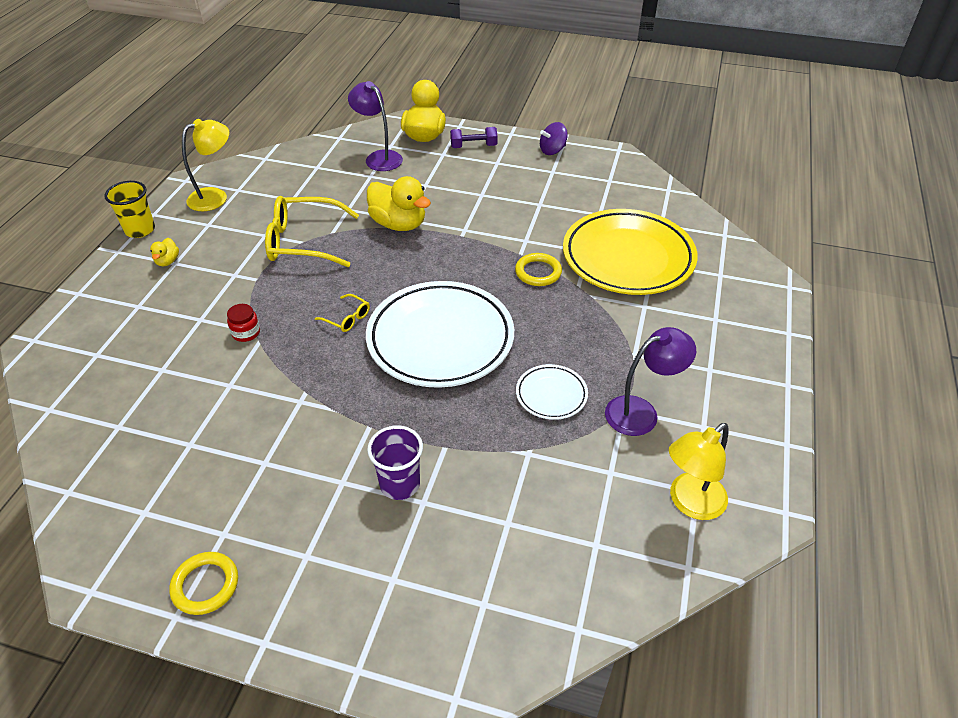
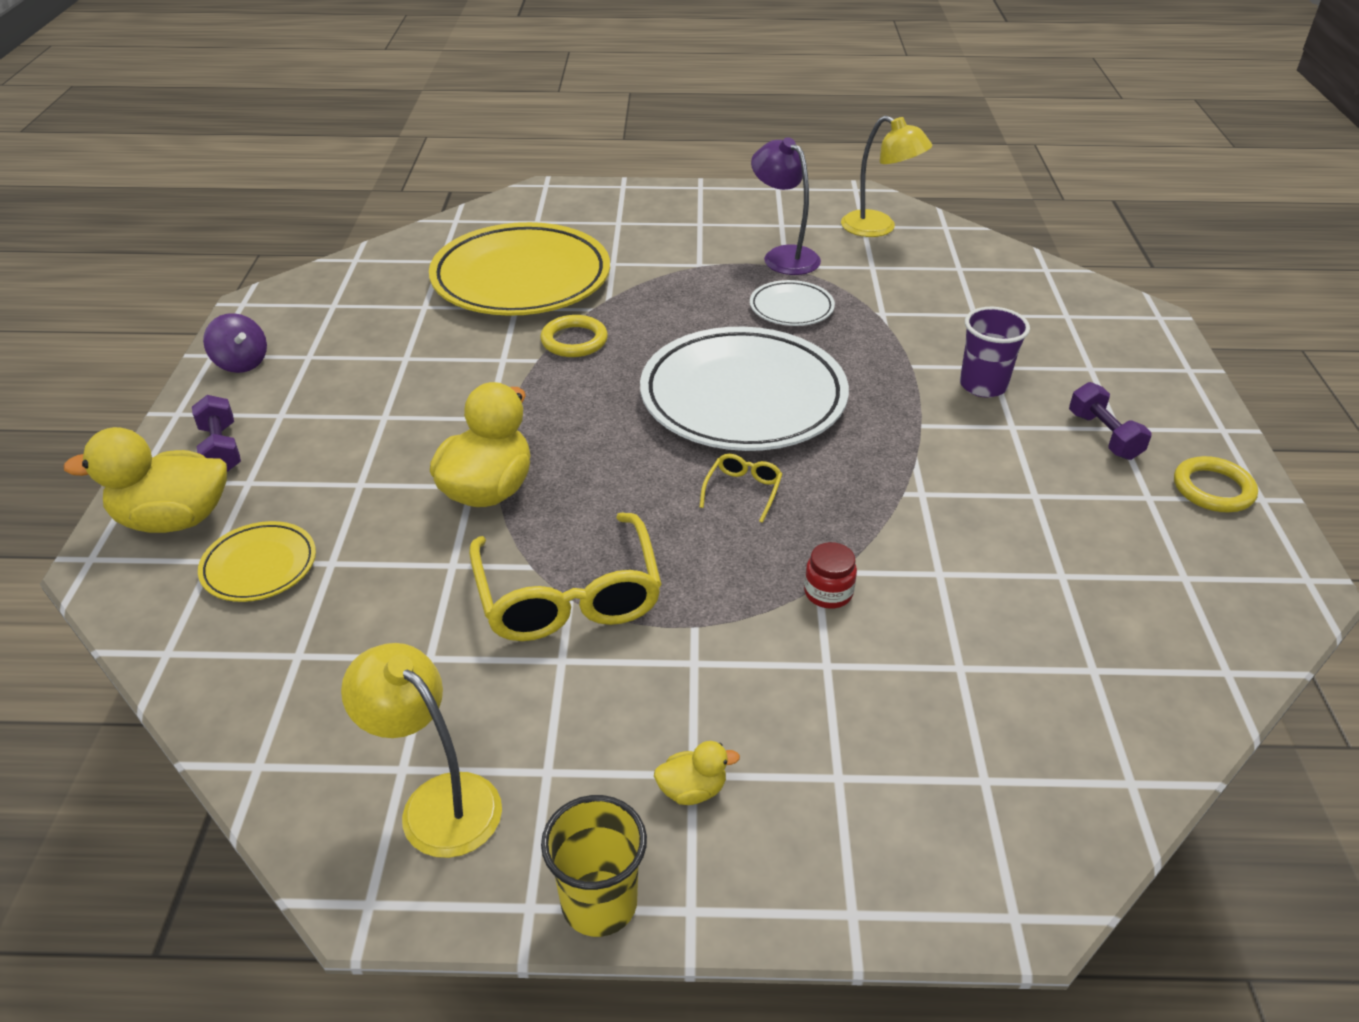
camera: 105 degrees left, 5 degrees down
(302, 540) = (1104, 436): none -> purple dumbbell
(379, 157) = (259, 566): purple lamp -> yellow plate

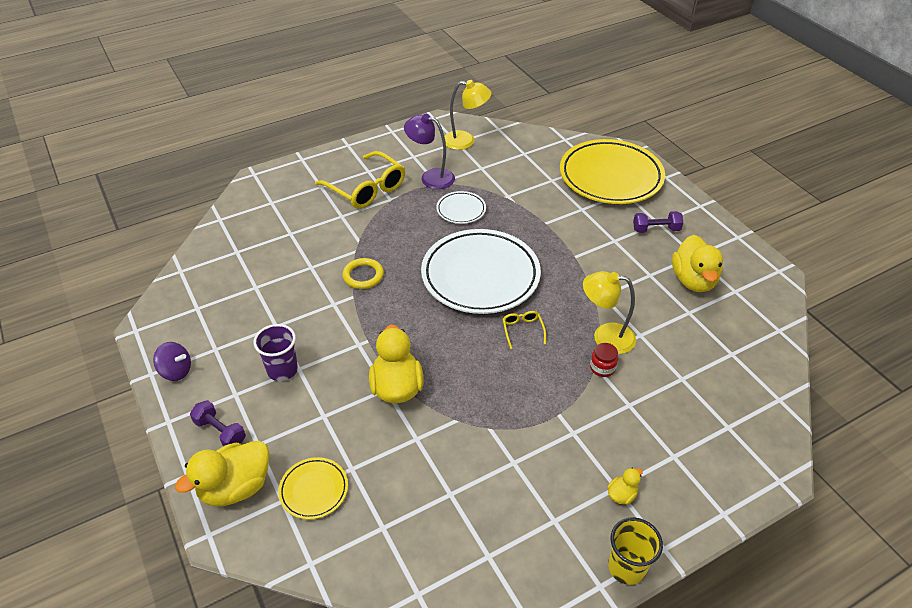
camera: 30 degrees left, 5 degrees up
(437, 801) = (519, 562): yellow lamp -> yellow lamp (605, 337)
(521, 279) = (297, 246): yellow plate -> yellow plate (610, 177)
(568, 596) = (488, 427): yellow glasses -> yellow glasses (366, 189)
(983, 385) = (585, 222): purple cup -> purple cup (282, 370)
(1104, 436) = (656, 229): purple dumbbell -> purple dumbbell turned 45 degrees counterclockwise
(1112, 532) = (693, 280): none -> yellow duck
(1213, 489) = (716, 240): yellow ring -> none

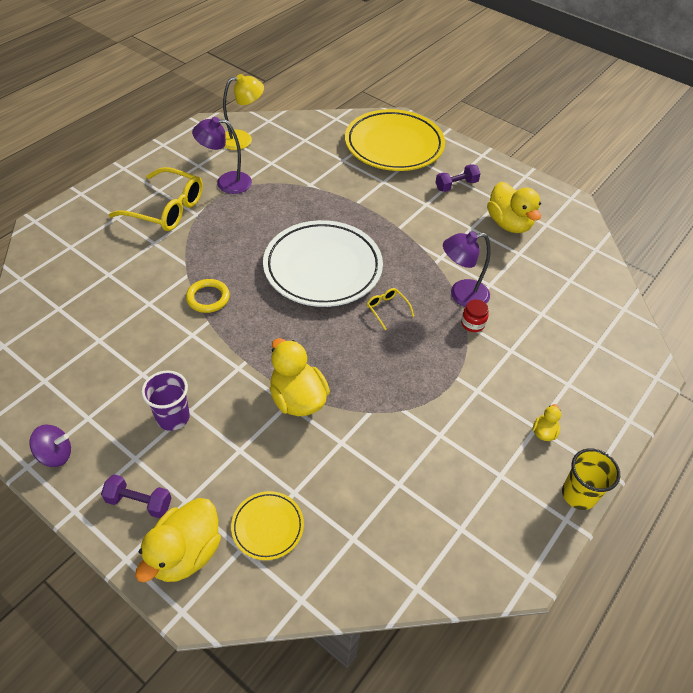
camera: 25 degrees left, 5 degrees up
(461, 210) = (272, 208): white plate -> none
(605, 337) = (461, 295): yellow lamp -> purple lamp

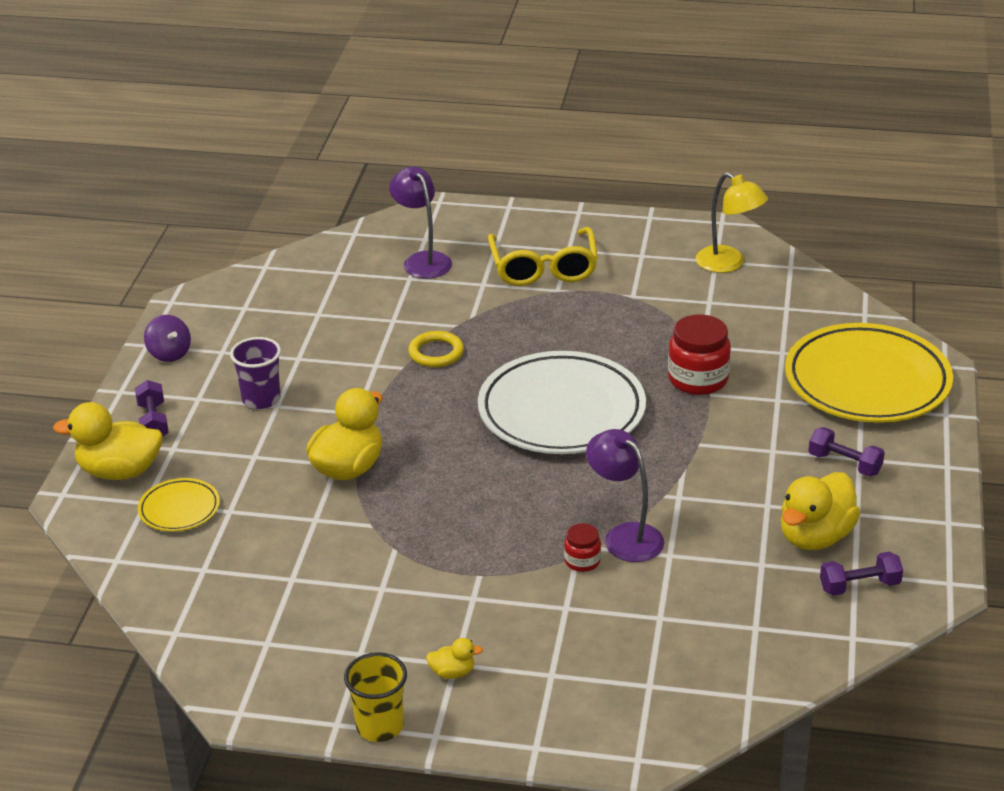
camera: 65 degrees right, 15 degrees down
(226, 182) = (633, 286): purple lamp -> purple lamp (422, 260)
(340, 200) = (698, 379): none -> red jar
(387, 309) = (540, 484): yellow glasses -> none
(557, 228) = (859, 586): none -> purple dumbbell

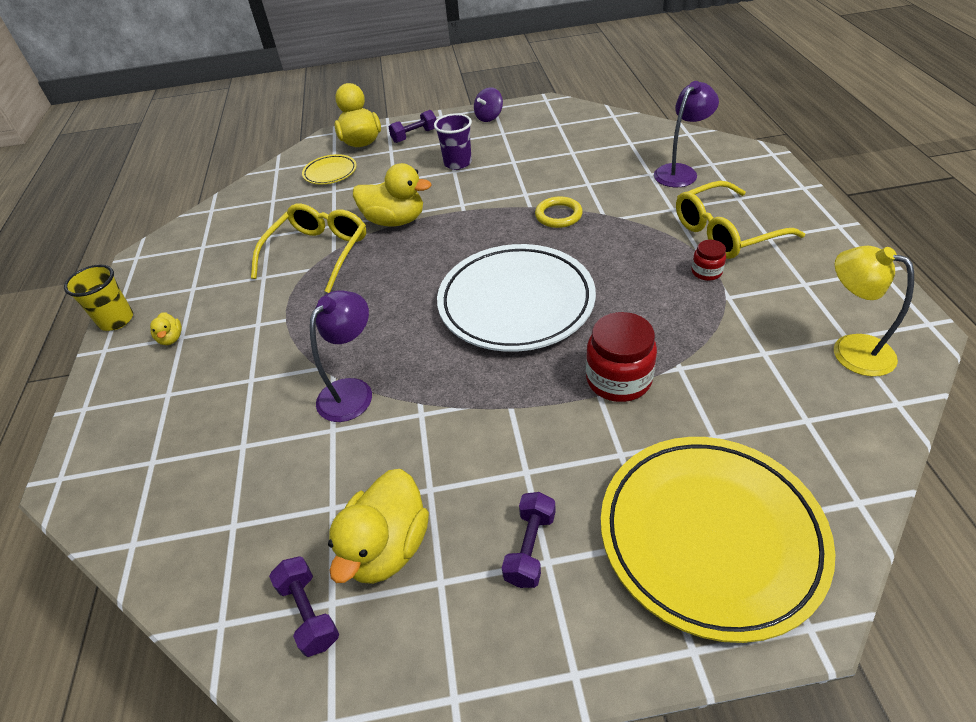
camera: 75 degrees right, 10 degrees up
(367, 538) = (318, 253): none -> yellow glasses
(582, 561) = (312, 373): red jar -> red jar (706, 272)
(728, 264) = (850, 349): yellow lamp -> yellow lamp turned 105 degrees clockwise
(815, 537) = (387, 547): yellow duck -> yellow duck turned 90 degrees counterclockwise

